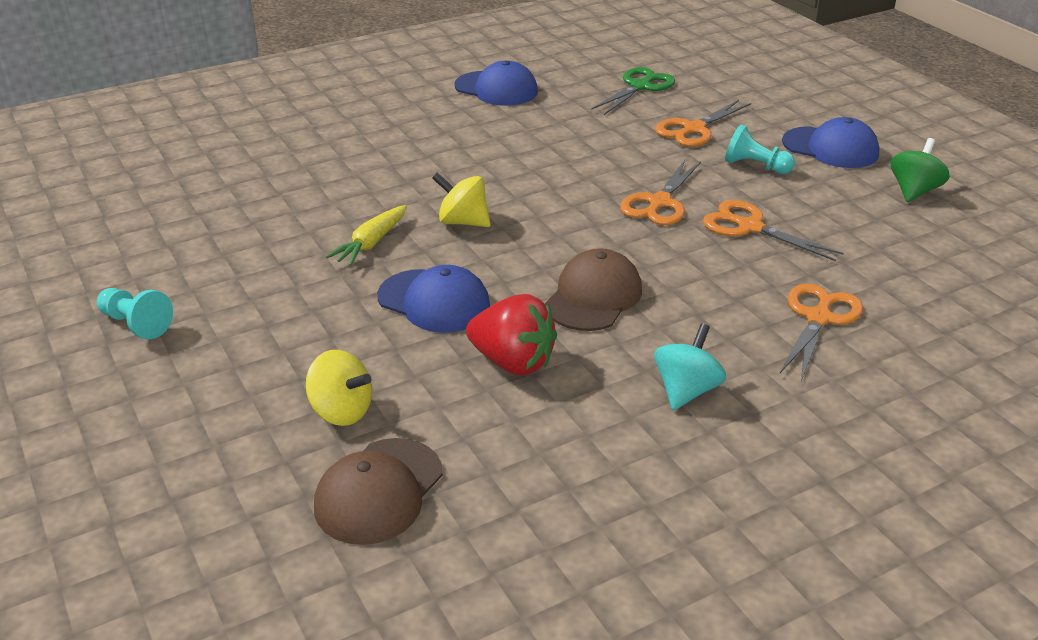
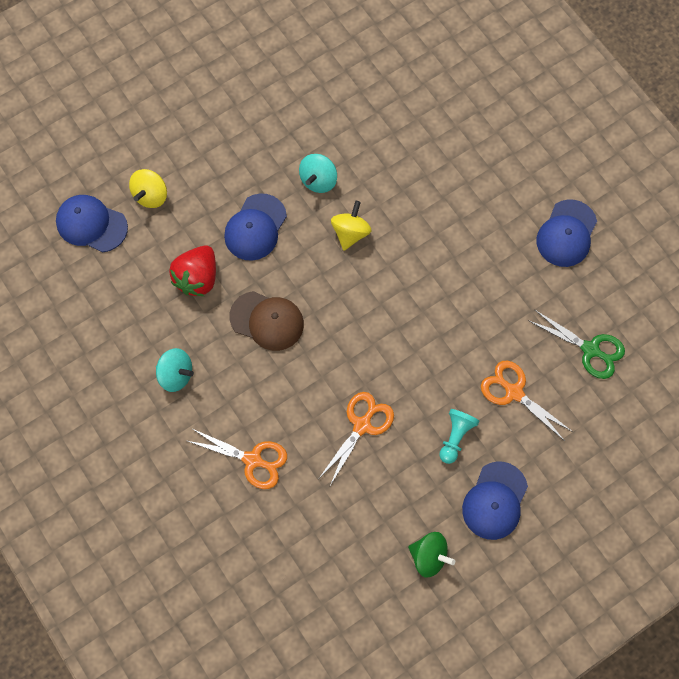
camera: 85 degrees right, 35 degrees up
(136, 324) = (222, 73): turquoise pawn -> none
(371, 243) = (318, 180): yellow carrot -> turquoise spinning top
(379, 491) = (91, 224): brown cap -> blue cap
(659, 203) = (390, 363): orange scissors -> none

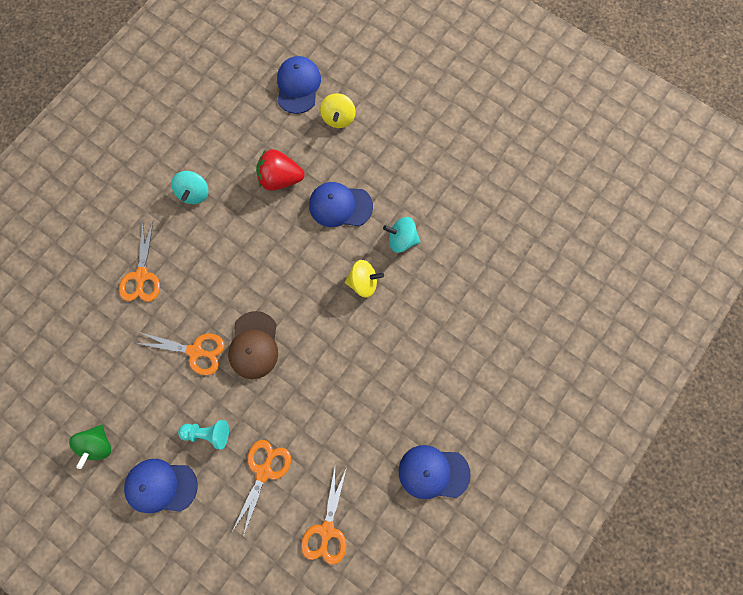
camera: 70 degrees right, 5 degrees up
(151, 195) = (338, 118): yellow spinning top -> yellow spinning top turned 90 degrees counterclockwise
(267, 321) = (262, 244): brown cap -> brown cap (254, 345)
(590, 350) = (326, 530): green scissors -> orange scissors

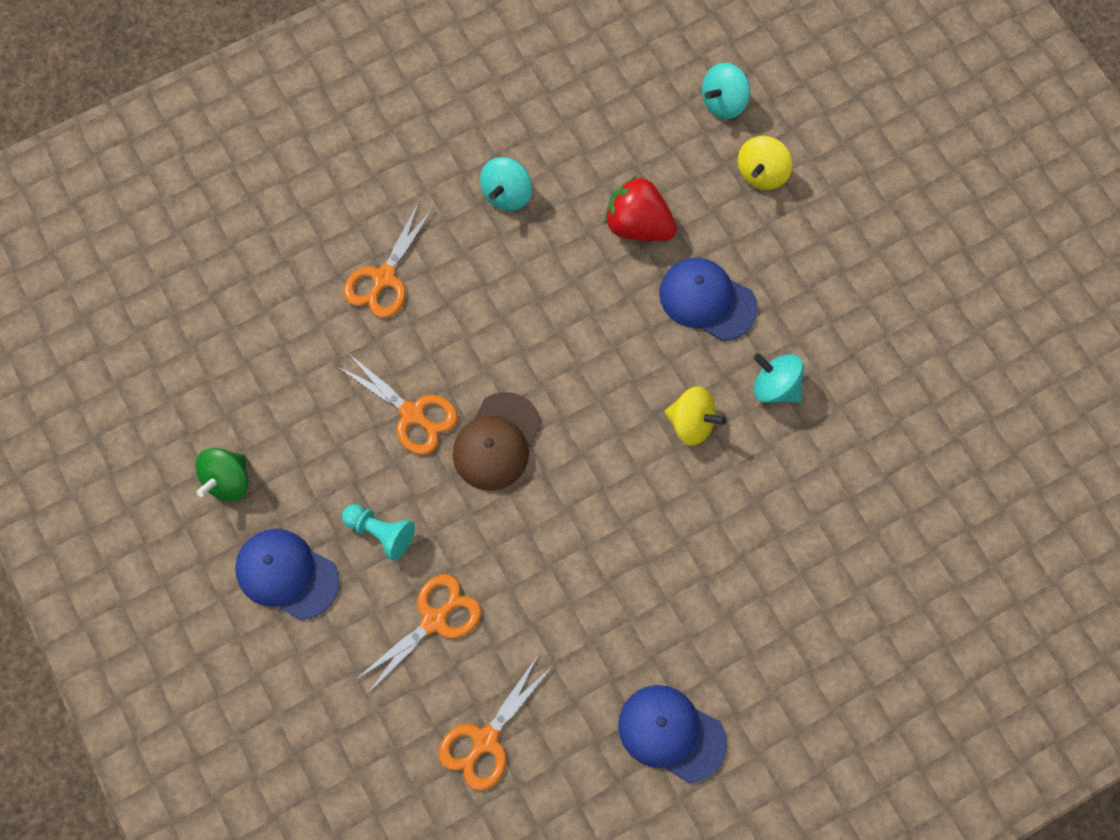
camera: 25 degrees right, 5 degrees down
(298, 86) = (723, 102): blue cap -> turquoise spinning top

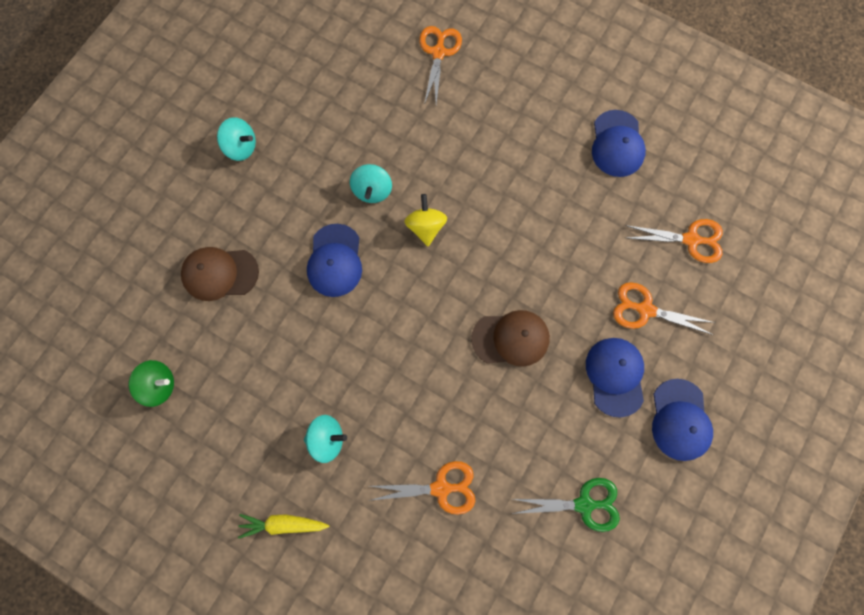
camera: 120 degrees left, 5 degrees up
(228, 481) = (648, 502): green spinning top -> green spinning top (159, 385)
(271, 412) = (584, 504): none -> green scissors
(381, 533) = (615, 376): turquoise pawn -> blue cap
(412, 414) = (526, 405): orange scissors -> orange scissors (438, 53)
(448, 115) = (284, 524): none -> yellow carrot
(638, 225) = (303, 334): red strawberry -> none
(723, 102) = (174, 327): turquoise spinning top -> turquoise spinning top (241, 147)
(761, 173) = (220, 273): yellow spinning top -> brown cap

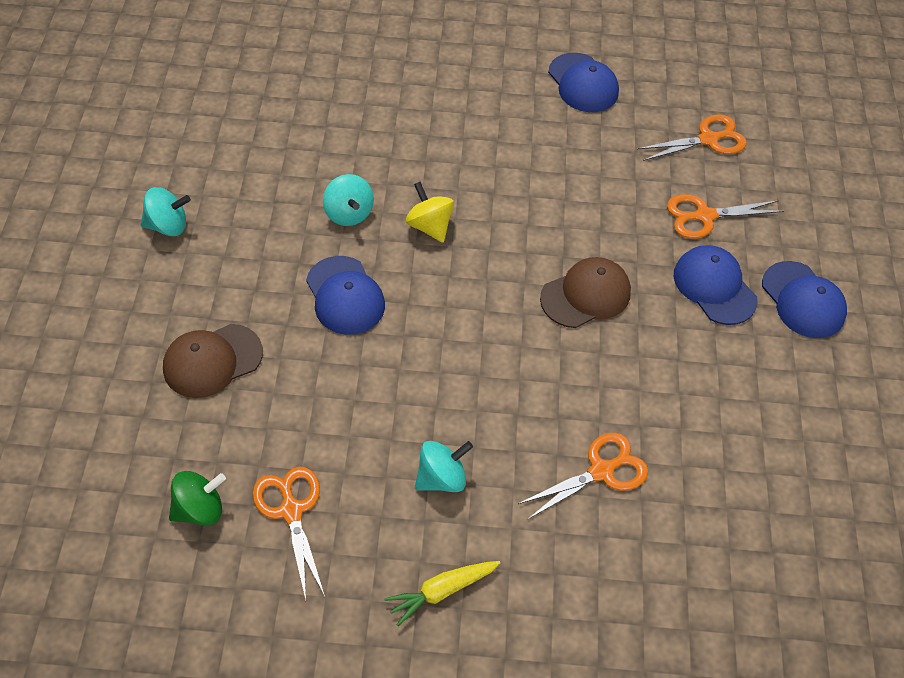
camera: 30 degrees left, 20 degrees down
(438, 53) = (347, 64): orange scissors -> orange scissors (291, 510)
(584, 504) = (761, 419): green scissors -> none

